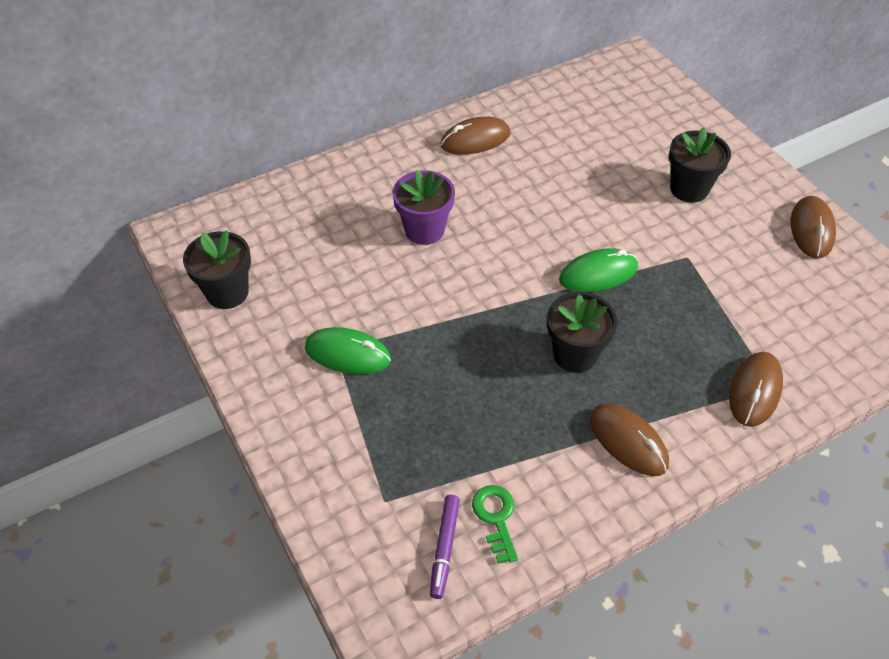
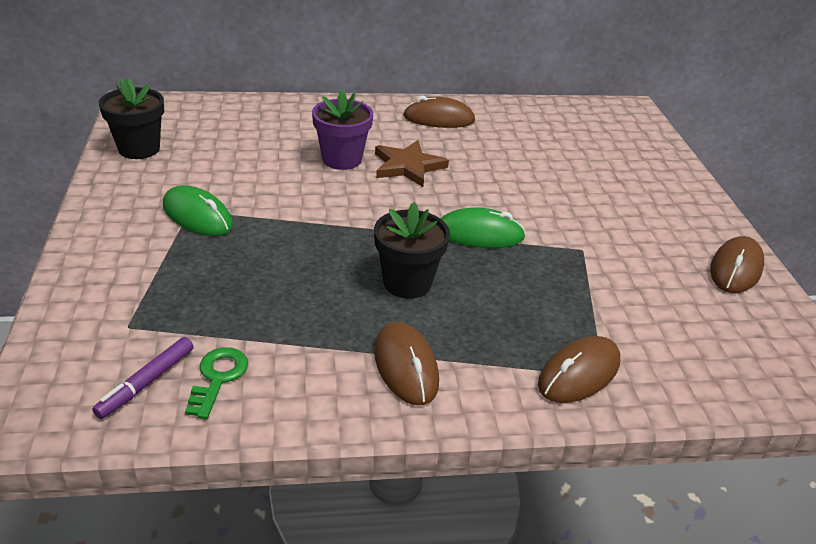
camera: 20 degrees right, 15 degrees down
(488, 215) = (408, 166): none -> brown star
(689, 189) = (621, 203): black flower pot -> none

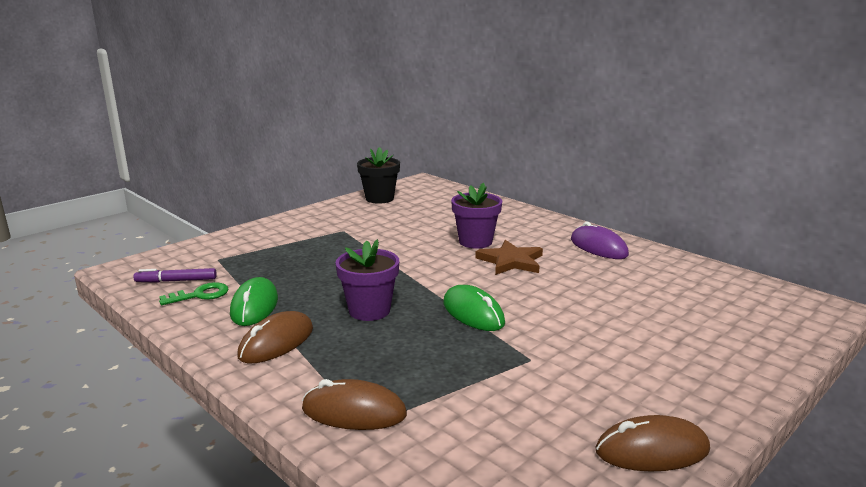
camera: 55 degrees right, 15 degrees down
(197, 216) = (340, 234): green mouse -> green mouse (254, 306)
(407, 283) = (369, 310): black flower pot -> purple flower pot
(439, 119) = (598, 247): brown mouse -> purple mouse

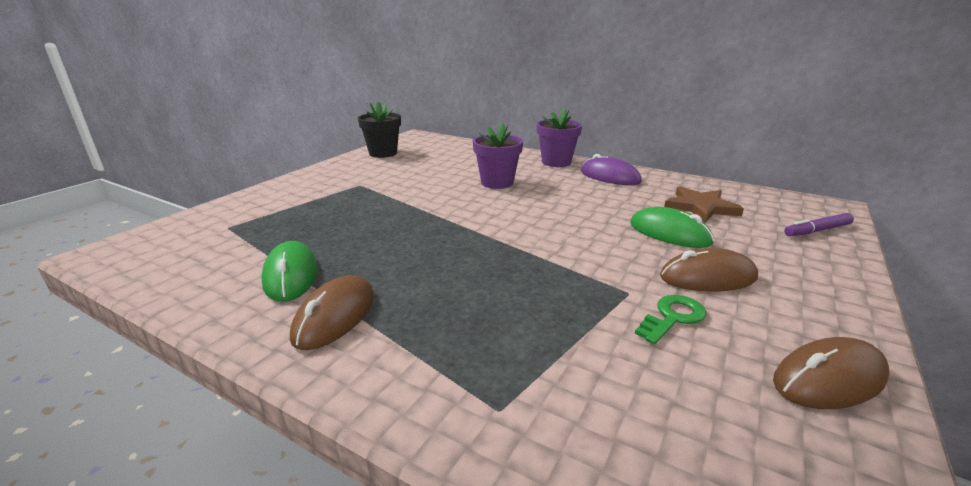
camera: 15 degrees left, 5 degrees up
(176, 281) = (181, 257): purple marker -> purple marker (817, 230)
(200, 295) = (217, 271): green key -> green key (672, 317)
(354, 412) = (474, 395): brown mouse -> brown mouse (708, 277)
(369, 310) = (428, 263): purple flower pot -> purple flower pot (556, 162)
(473, 313) = (538, 251): green mouse -> green mouse (669, 233)
(511, 261) = (541, 197): brown star -> brown star (700, 207)

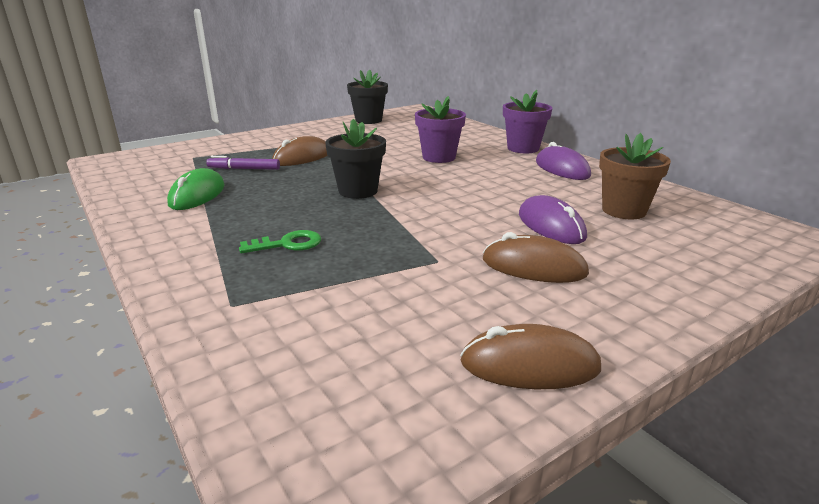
camera: 25 degrees right, 0 degrees up
(335, 316) = (195, 225): brown mouse -> brown mouse (302, 157)
(466, 233) = (358, 191): none -> black flower pot
(669, 233) = (551, 226): green mouse -> purple mouse
(672, 317) = (450, 287): green key -> green key (287, 244)
(700, 207) = (624, 210): brown star -> brown flower pot
(817, 230) = (737, 256): purple marker -> purple marker (244, 169)

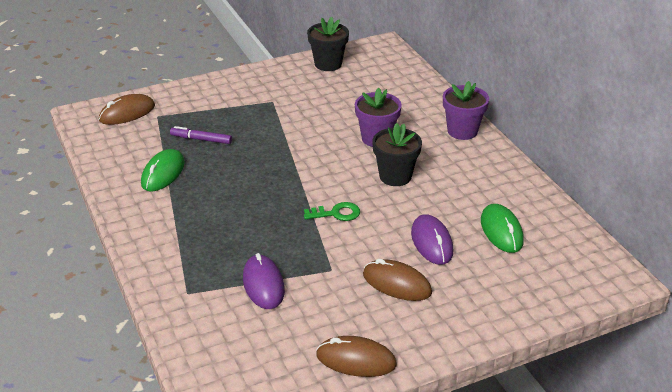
camera: 10 degrees right, 10 degrees up
(287, 244) = (228, 240): green key -> green key (336, 213)
(302, 157) = (253, 126): brown mouse -> brown mouse (127, 113)
(358, 191) = (292, 182): black flower pot -> black flower pot (395, 176)
(562, 169) = (482, 168): purple mouse -> purple mouse (263, 284)
(624, 210) = (501, 231): brown flower pot -> green mouse

